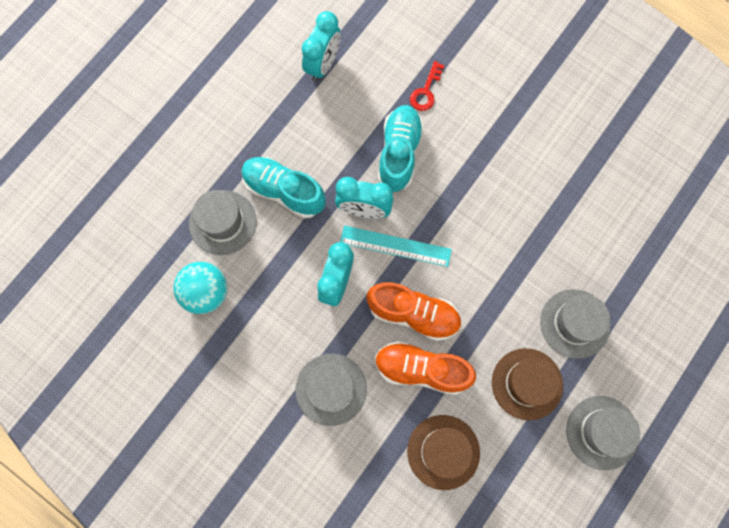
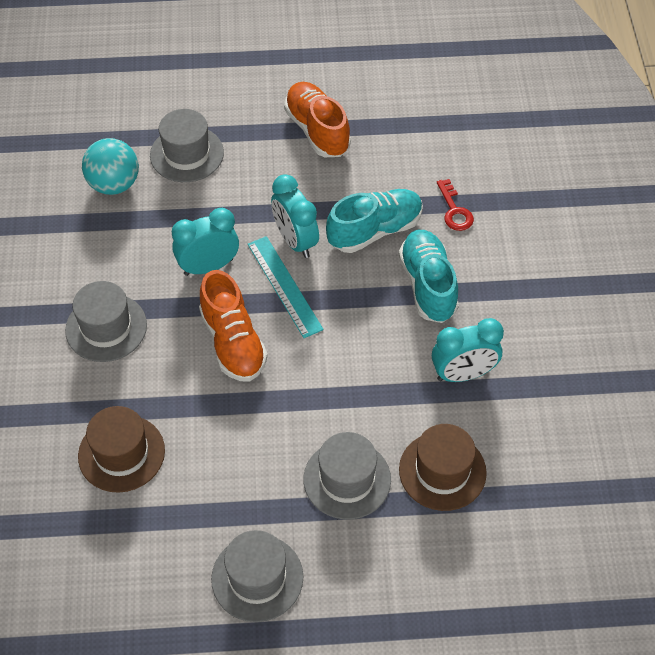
camera: 50 degrees right, 20 degrees down
(284, 191) = (256, 175): turquoise shoe -> turquoise shoe (428, 285)
(323, 64) = (399, 124): turquoise clock -> turquoise clock (463, 374)
(421, 369) = (185, 383): orange shoe -> orange shoe (317, 130)
(426, 91) = (454, 211): red key -> red key turned 90 degrees counterclockwise
(527, 384) = (248, 478): brown hat -> brown hat (442, 471)

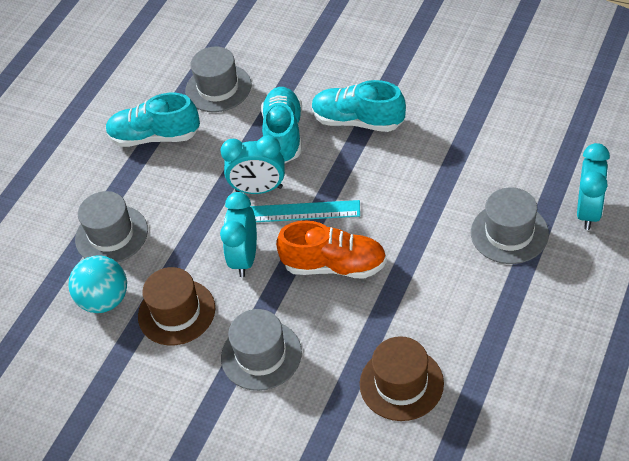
camera: 55 degrees left, 5 degrees down
(257, 578) = (571, 323): grey hat -> grey hat (218, 88)
(317, 130) = (155, 137): orange shoe -> turquoise shoe
(442, 471) = (532, 172): brown hat -> brown hat (176, 312)
(454, 211) = (298, 80): red key -> none
(463, 374) = (452, 129): turquoise clock -> turquoise clock (588, 211)

